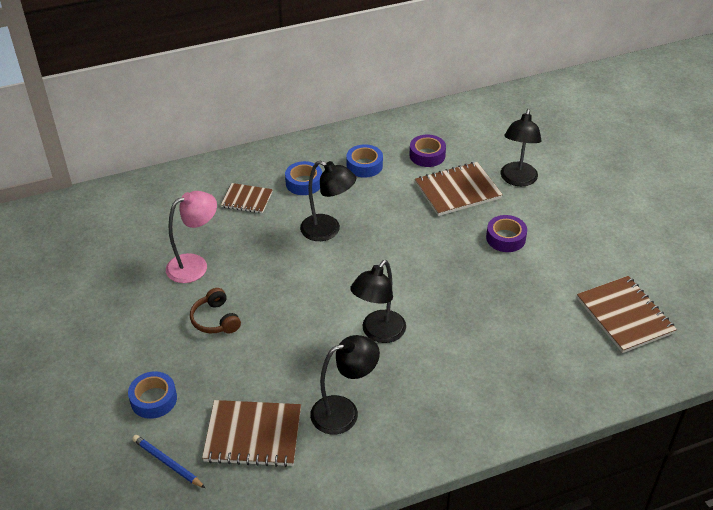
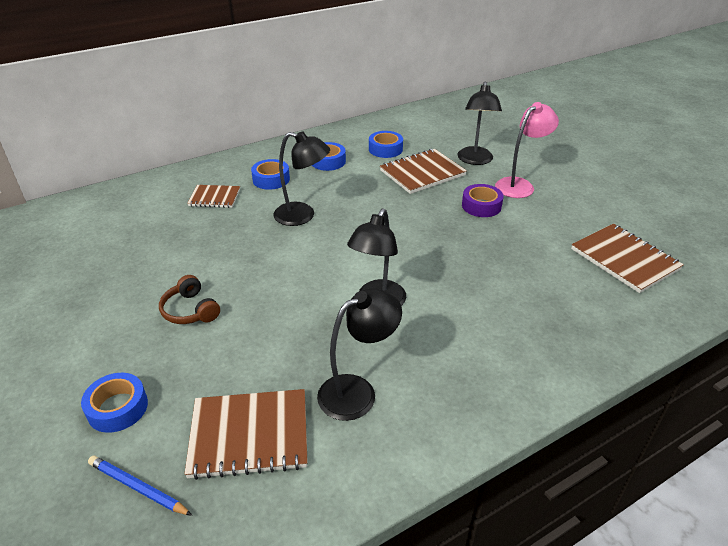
camera: 10 degrees left, 5 degrees down
(195, 265) = (163, 260): pink lamp -> pink lamp (519, 185)
(427, 155) = (385, 149): purple tape -> blue tape

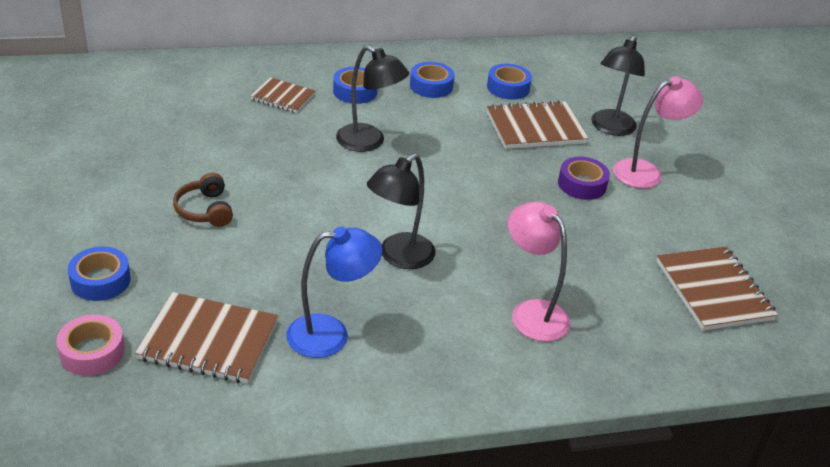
camera: 15 degrees right, 0 degrees up
(138, 487) = (92, 352): blue pencil -> pink tape
(357, 391) = (331, 334): black lamp -> blue lamp
(508, 318) = (532, 312): none -> pink lamp

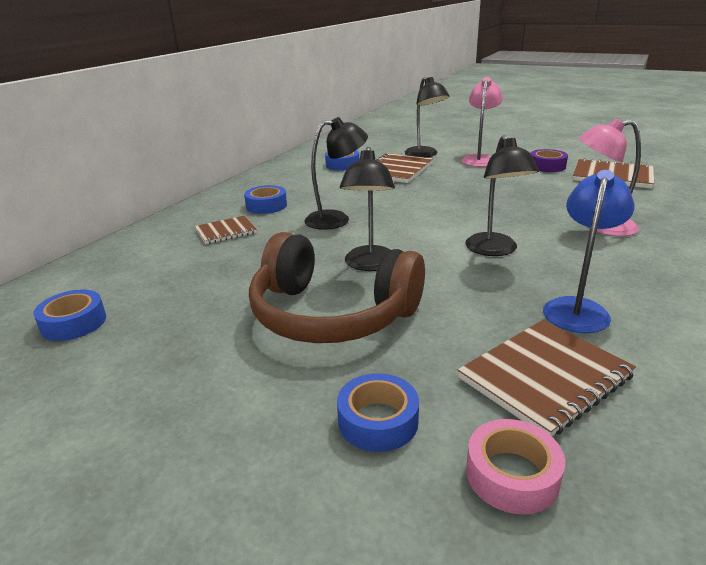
camera: 45 degrees left, 10 degrees down
(205, 210) = (332, 314): brown headphones -> brown headphones, size x2.28
(299, 197) = (369, 265): none -> black lamp
(431, 86) = (303, 182): blue tape -> blue tape (74, 323)
(582, 184) = (472, 176): purple tape -> purple tape (547, 166)

